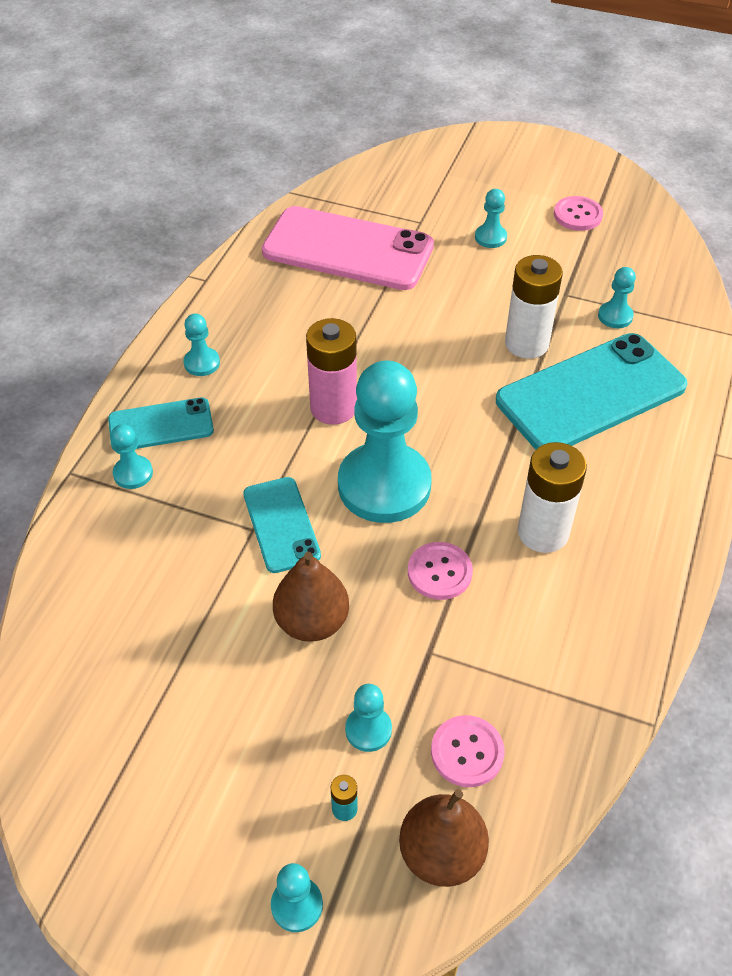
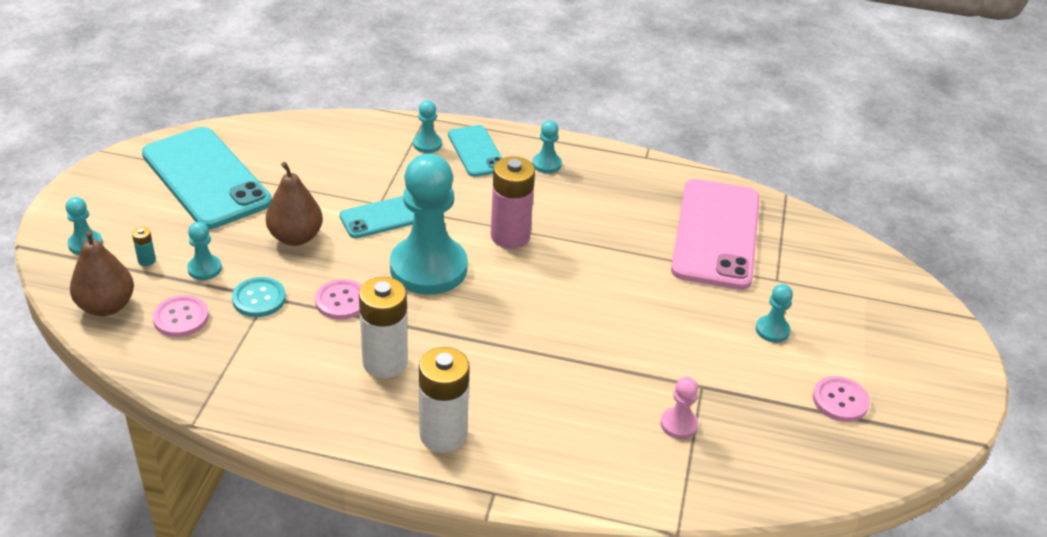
camera: 80 degrees right, 10 degrees down
(432, 661) = (259, 298): none -> turquoise button
(526, 343) = (619, 355): white battery -> white battery (443, 434)
(591, 394) = (559, 400): turquoise phone -> turquoise phone (206, 178)
(615, 316) = (678, 424): turquoise pawn -> pink pawn

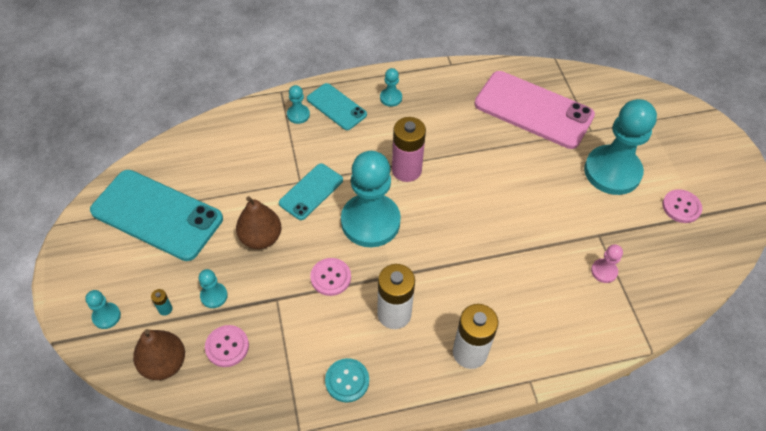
camera: 25 degrees left, 15 degrees up
(259, 298) = (271, 303): turquoise button -> turquoise button (347, 381)
(716, 234) = (533, 110): pink phone -> pink phone turned 45 degrees counterclockwise
(772, 330) = (612, 171): turquoise pawn -> turquoise pawn, size x2.37

